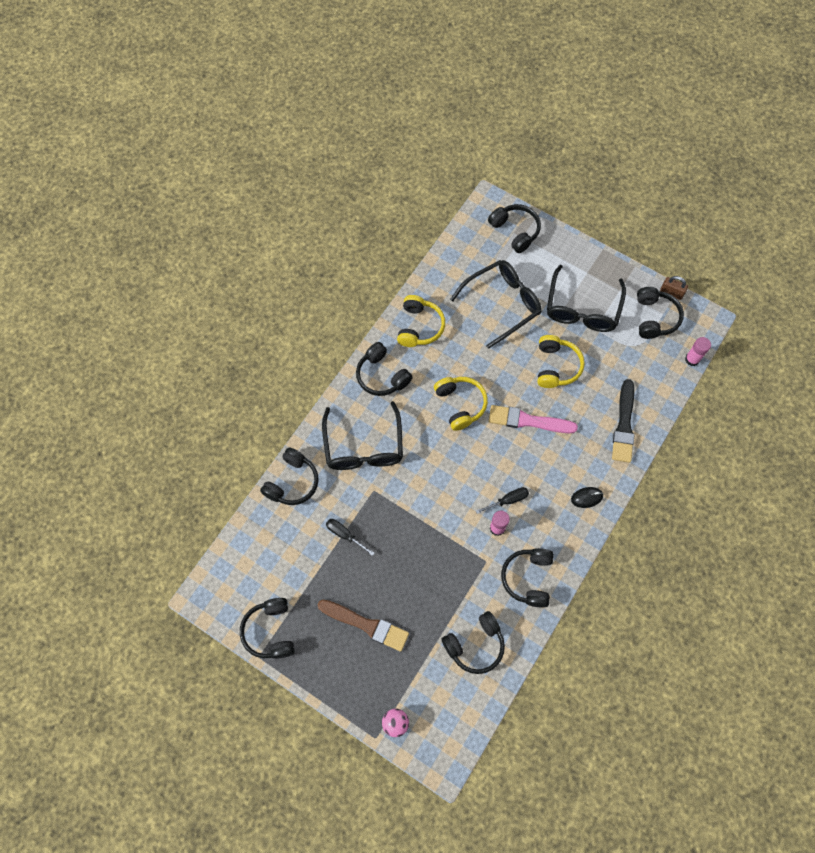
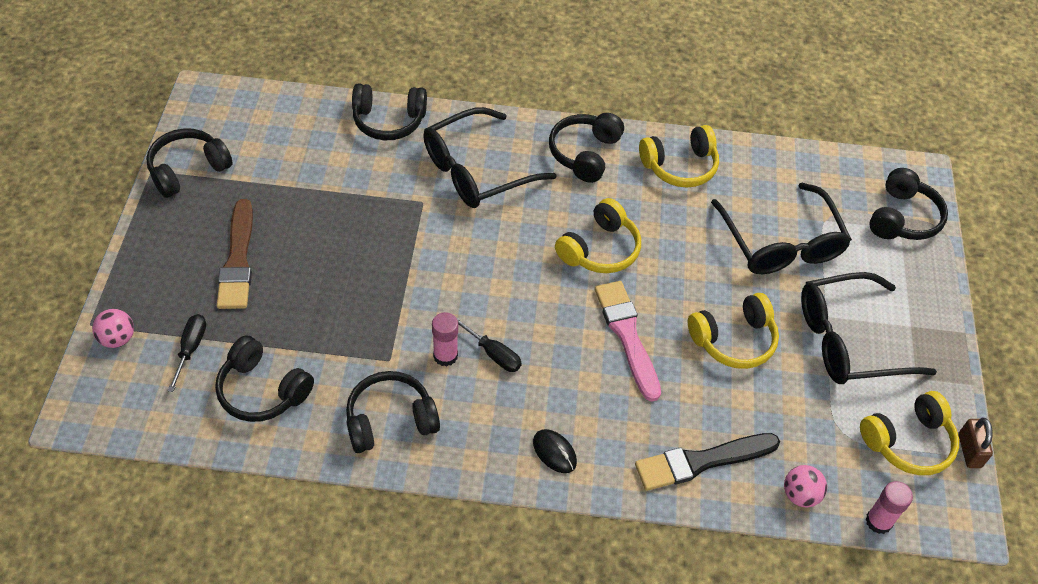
camera: 60 degrees right, 15 degrees down
(345, 535) = (347, 195): black screwdriver -> black screwdriver (191, 349)
(502, 304) = (781, 242): black glasses -> black glasses turned 45 degrees clockwise
(655, 318) = (908, 442): black headphones -> yellow headphones
(663, 387) = (800, 495): none -> pink ball

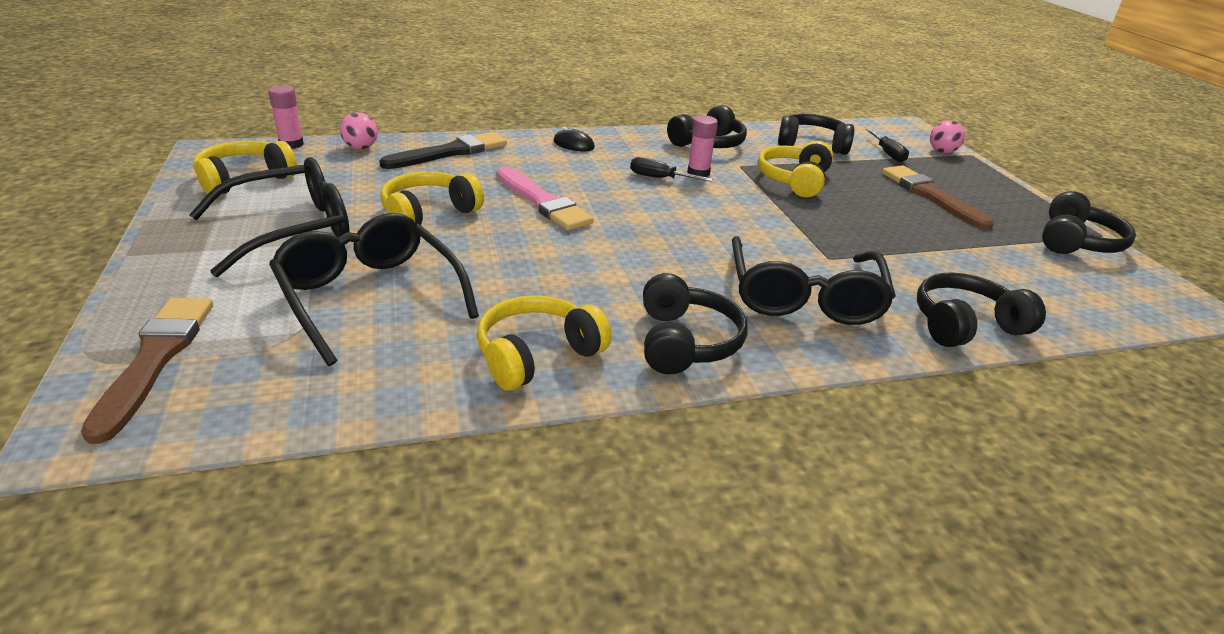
camera: 160 degrees right, 20 degrees down
(477, 170) = (804, 296): black glasses -> black glasses turned 150 degrees clockwise
(600, 249) = (605, 254): yellow headphones -> yellow headphones (794, 180)
(903, 218) = (155, 359): black headphones -> brown brush
(969, 450) = (179, 182): brown padlock -> none

